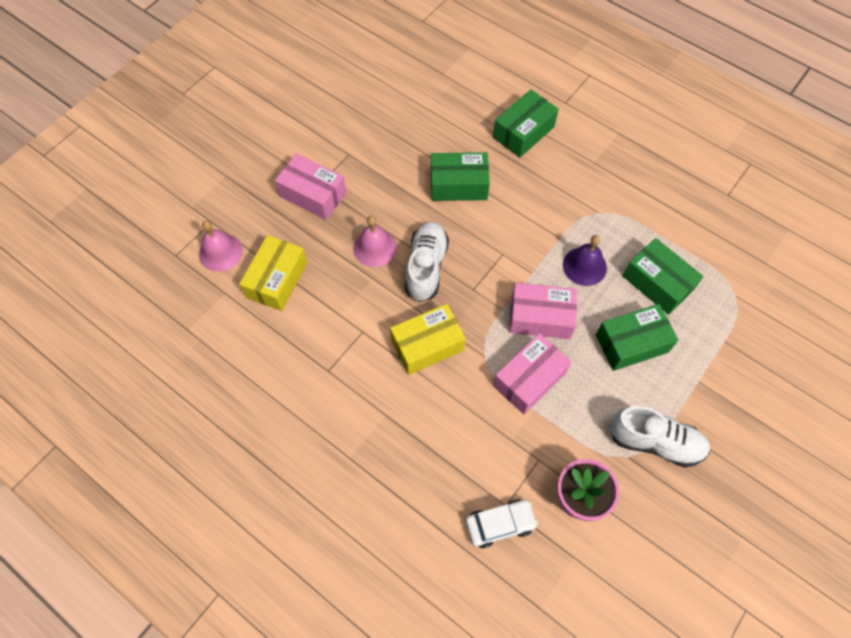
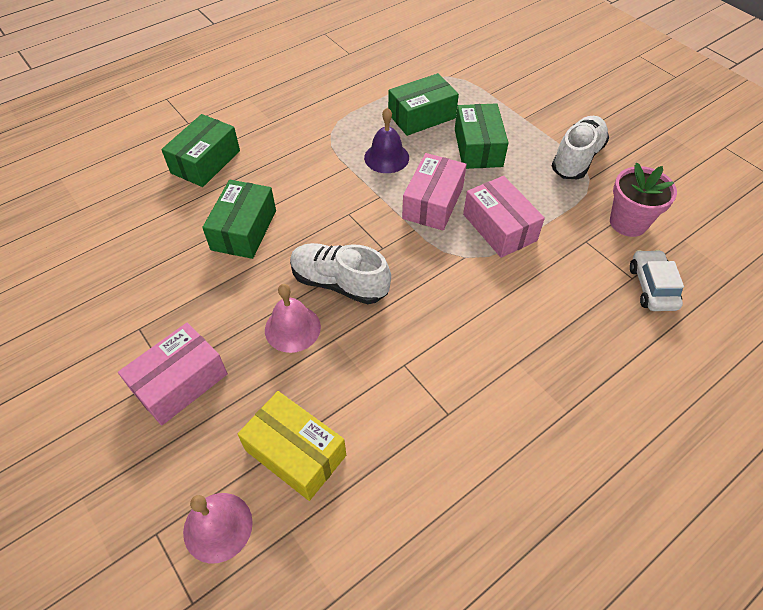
camera: 75 degrees left, 10 degrees down
(427, 345) = (439, 303): yellow box -> none
(523, 132) = (206, 162): green box -> green box turned 60 degrees clockwise

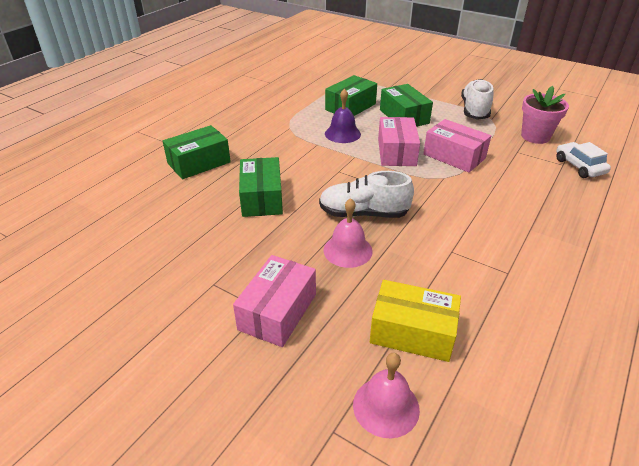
camera: 20 degrees left, 15 degrees down
(206, 162) = (199, 163): green box -> green box turned 45 degrees clockwise

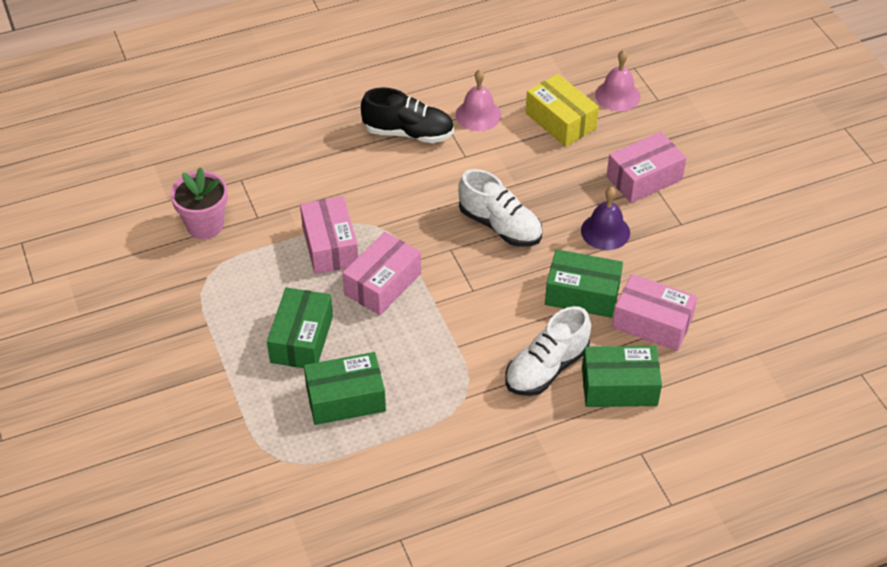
camera: 145 degrees left, 10 degrees up
(196, 202) = (652, 323): none -> pink box
(261, 198) = (582, 294): green box -> green box turned 75 degrees clockwise
(342, 134) = (410, 348): purple bell -> purple bell (605, 231)
(347, 250) = (549, 198): pink bell -> pink bell (478, 115)
(474, 110) = (202, 302): white shoe -> white shoe (546, 368)
(518, 247) = (408, 133): none -> black shoe
(579, 166) = (230, 169): white car -> none

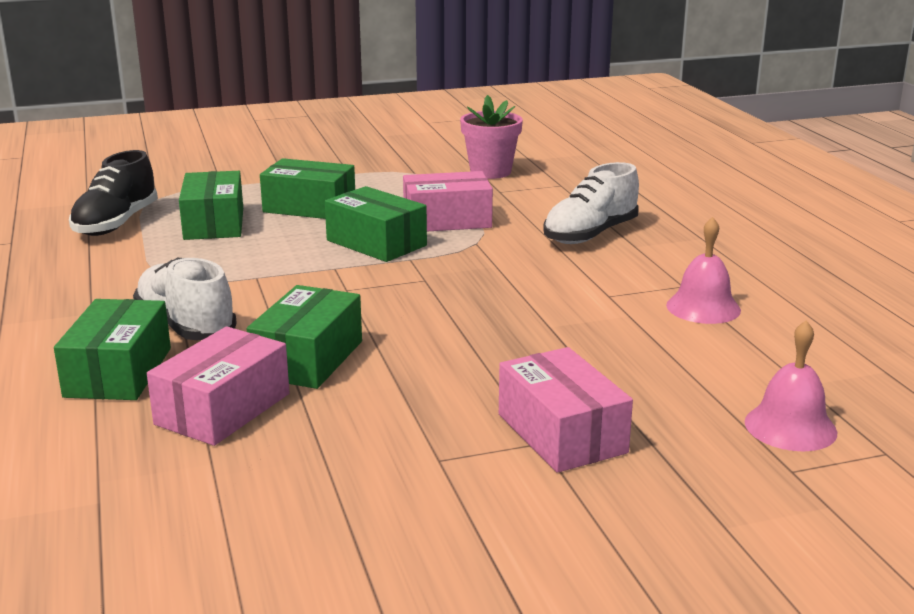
camera: 95 degrees right, 25 degrees down
(383, 284) = (376, 243): pink box -> green box
(408, 133) = (653, 263): black shoe -> black shoe (116, 224)
(500, 226) = (462, 311): white shoe -> white shoe (590, 235)
(560, 121) = (703, 368): yellow box -> none
(605, 231) = (435, 387): purple bell -> none

